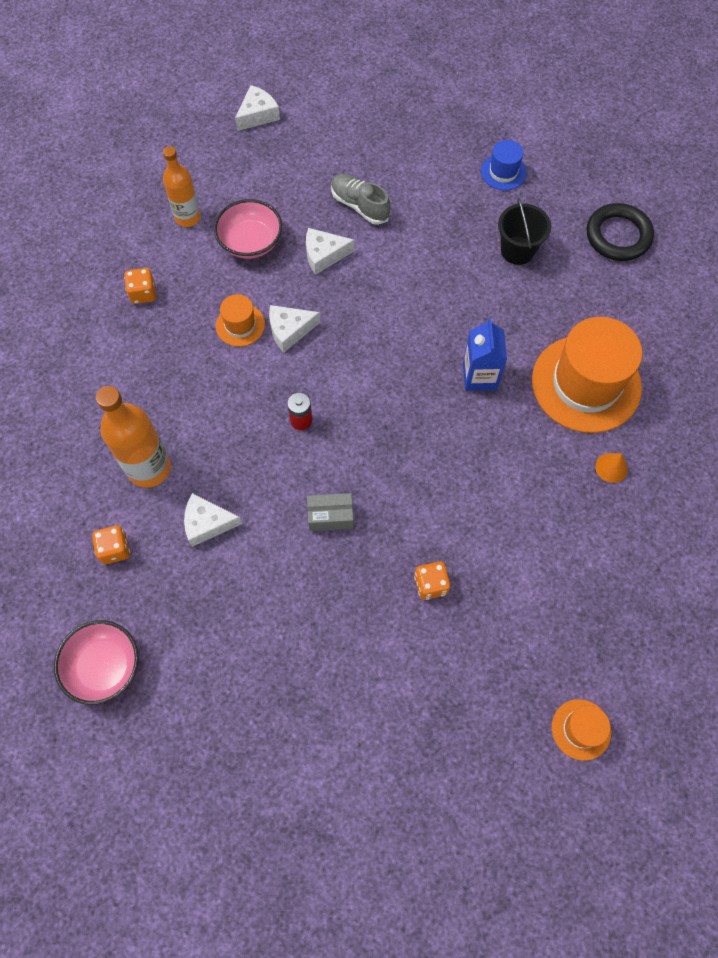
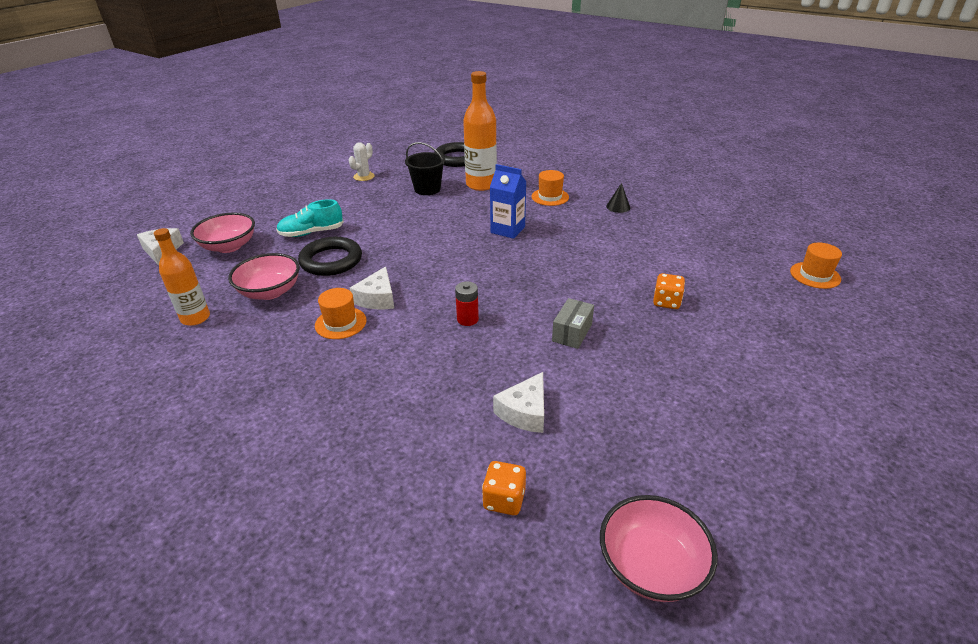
camera: 60 degrees left, 30 degrees down
(143, 293) = (233, 373): orange dice -> none
(149, 468) = (429, 435): orange bottle -> orange bottle (481, 185)
(296, 158) = (229, 246): none -> pink bowl
(324, 255) = (331, 260): white cheese -> black ring
(360, 205) = (311, 233): grey shoe -> turquoise shoe
(503, 172) = (364, 176): blue hat -> white cactus
(586, 384) = (550, 197): orange hat -> orange hat, size x0.47
(611, 467) = (618, 207): orange cone -> black cone

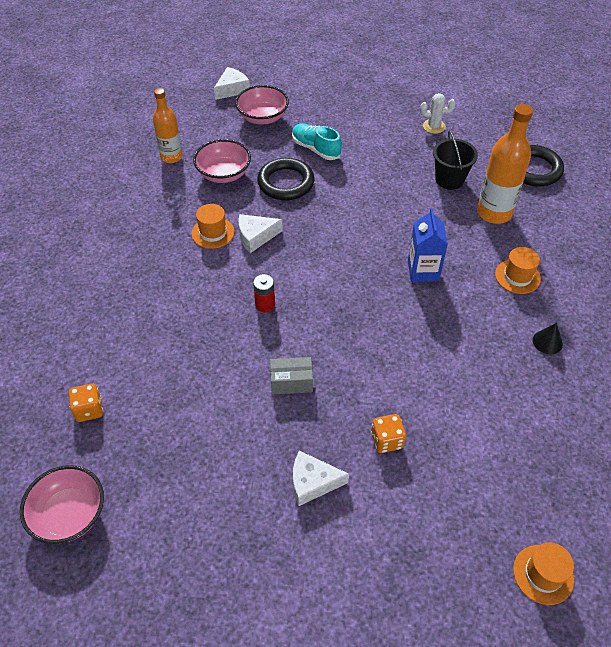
camera: 60 degrees right, 15 degrees up
(525, 412) = (177, 388): white cheese -> white cheese (312, 482)

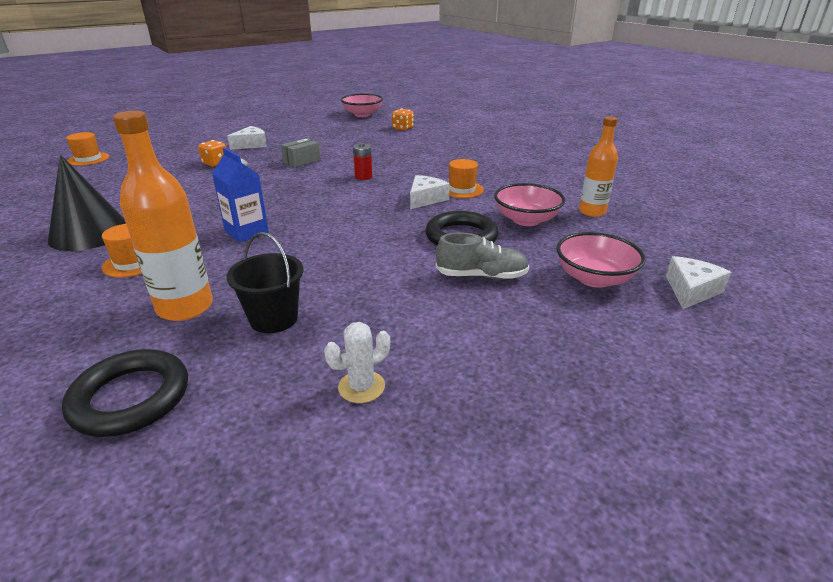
camera: 140 degrees right, 20 degrees down
(232, 89) = (691, 290): white cheese -> white cheese turned 150 degrees counterclockwise
(315, 149) = (481, 276): turquoise shoe -> grey shoe
(547, 342) = (90, 233): black cone -> black cone, size x2.36

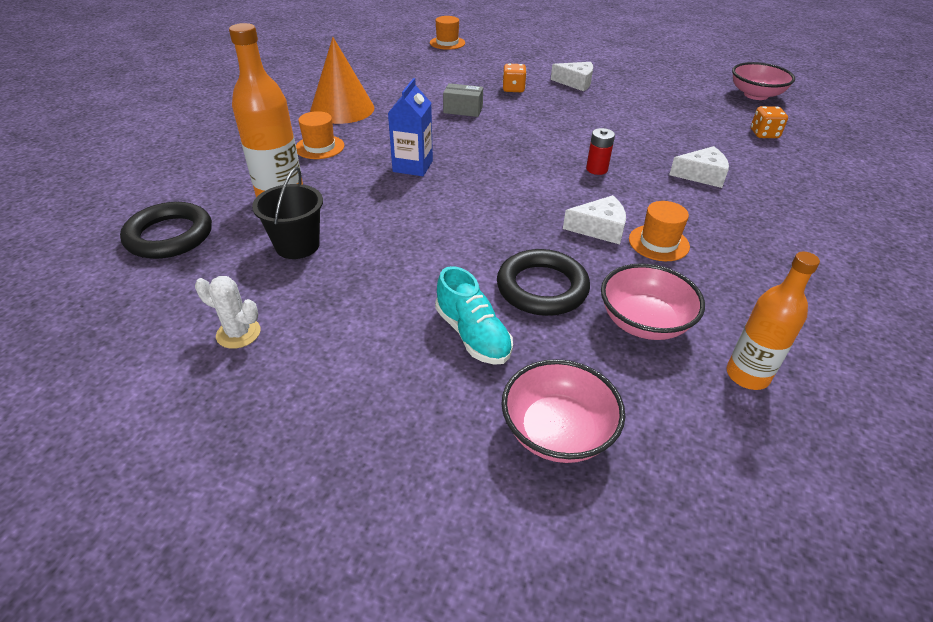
camera: 55 degrees right, 10 degrees up
(90, 233) = (342, 109): black cone -> orange cone
(302, 161) = (580, 122): grey box -> grey box (463, 110)
(481, 276) = (473, 335): grey shoe -> turquoise shoe
(691, 290) = (623, 548): white cheese -> white cheese (701, 175)

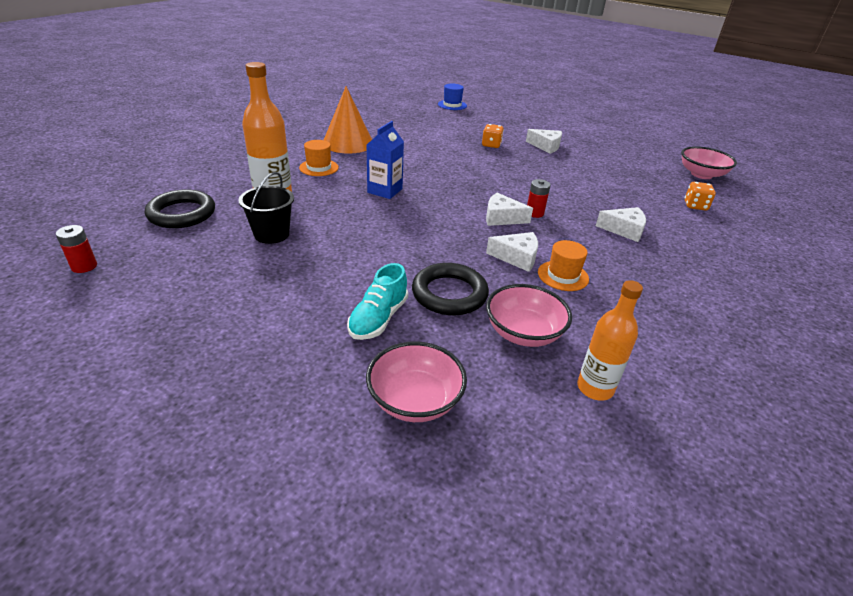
camera: 10 degrees right, 5 degrees down
(68, 331) = (84, 266): none -> red battery
(238, 333) = (202, 288): white cactus -> none
(447, 43) = (452, 105): orange hat -> blue hat
(463, 110) = (443, 155): grey box -> none
(473, 335) = (378, 318): turquoise shoe -> turquoise shoe turned 45 degrees clockwise
(563, 181) = (502, 218): none -> white cheese

